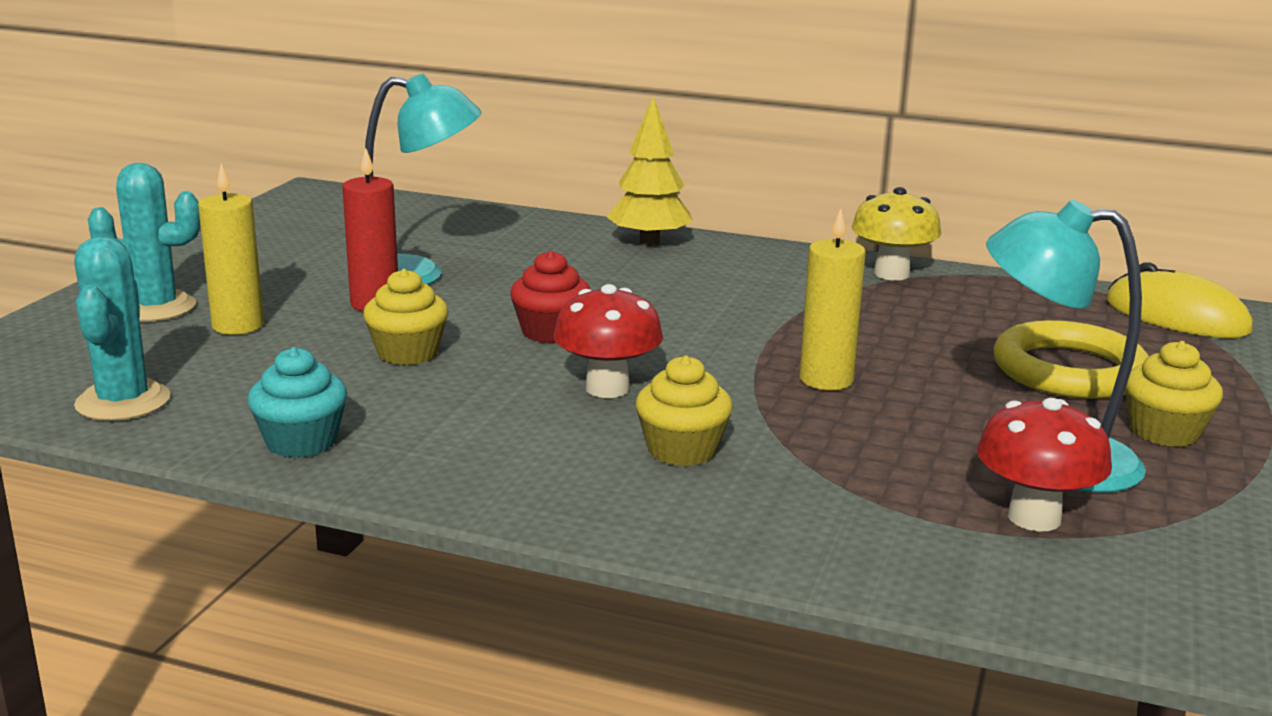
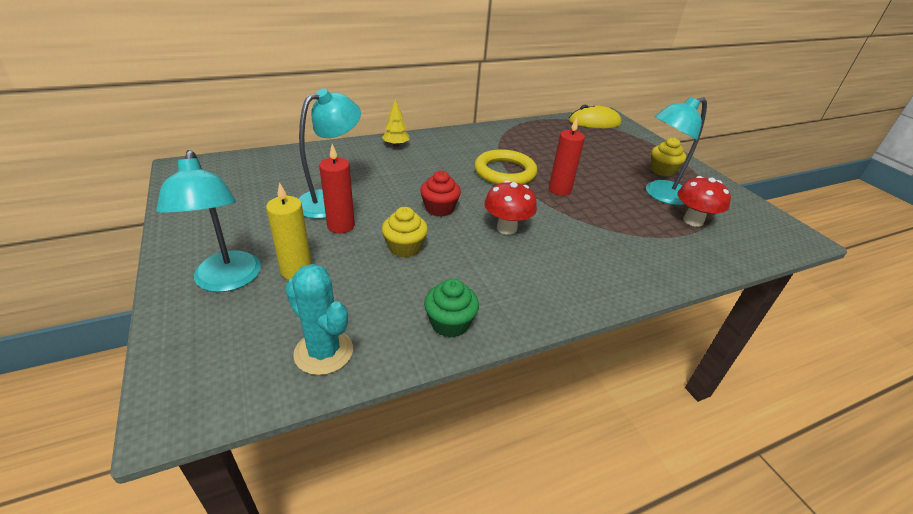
camera: 45 degrees left, 15 degrees up
(155, 308) = (227, 281): turquoise cactus -> turquoise lamp
(301, 442) = (450, 323): turquoise cupcake -> green cupcake
(649, 242) = (396, 145): yellow tree -> yellow tree, size x0.66
(682, 450) = (576, 245): yellow cupcake -> none
(826, 380) = (559, 190): yellow candle -> red candle
(891, 274) = (498, 132): yellow mushroom -> none
(1069, 370) = (607, 156): yellow ring -> yellow ring (505, 172)

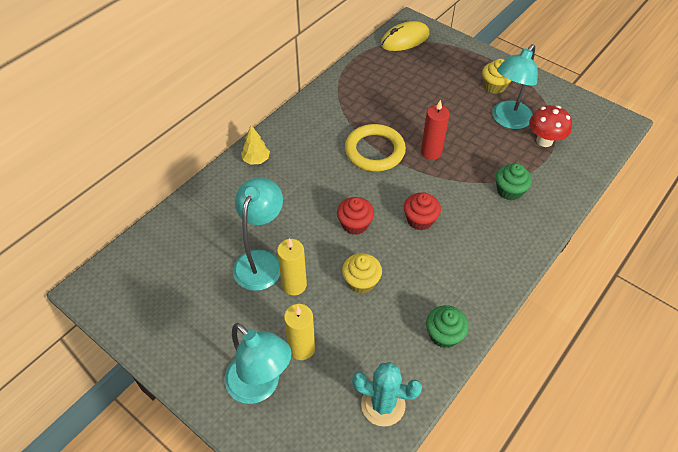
camera: 25 degrees left, 15 degrees up
(341, 226) = (294, 285): red candle -> yellow candle
(506, 228) = (420, 220): red mushroom -> red cupcake
(624, 242) = (509, 191): none -> green cupcake

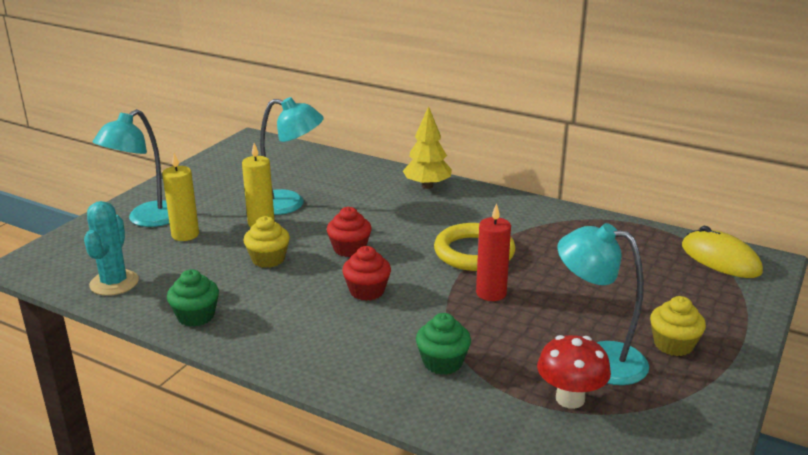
camera: 80 degrees right, 25 degrees down
(256, 160) = (427, 186): yellow tree -> yellow tree, size x1.50

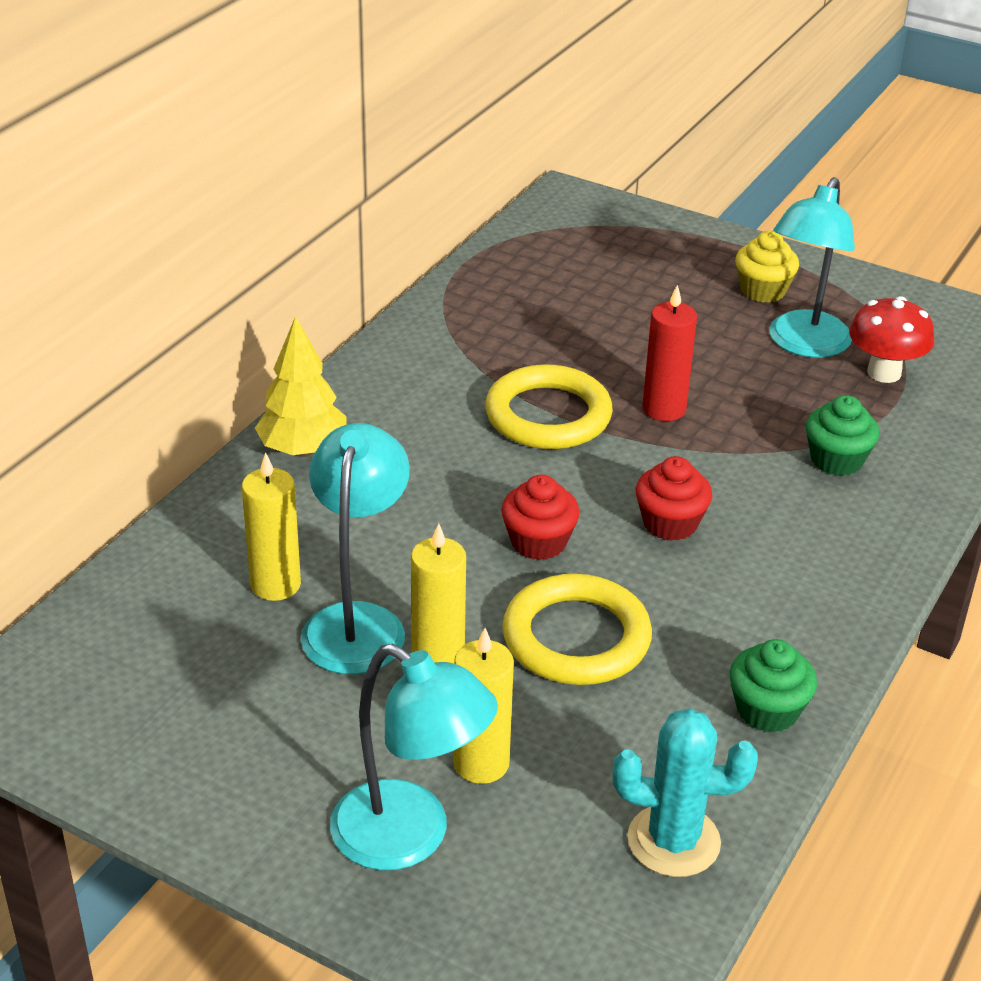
camera: 90 degrees left, 10 degrees up
(268, 259) = (576, 637): yellow cupcake -> yellow ring
(319, 185) = (275, 584): none -> yellow candle
(720, 259) = (563, 224): yellow mouse -> none

